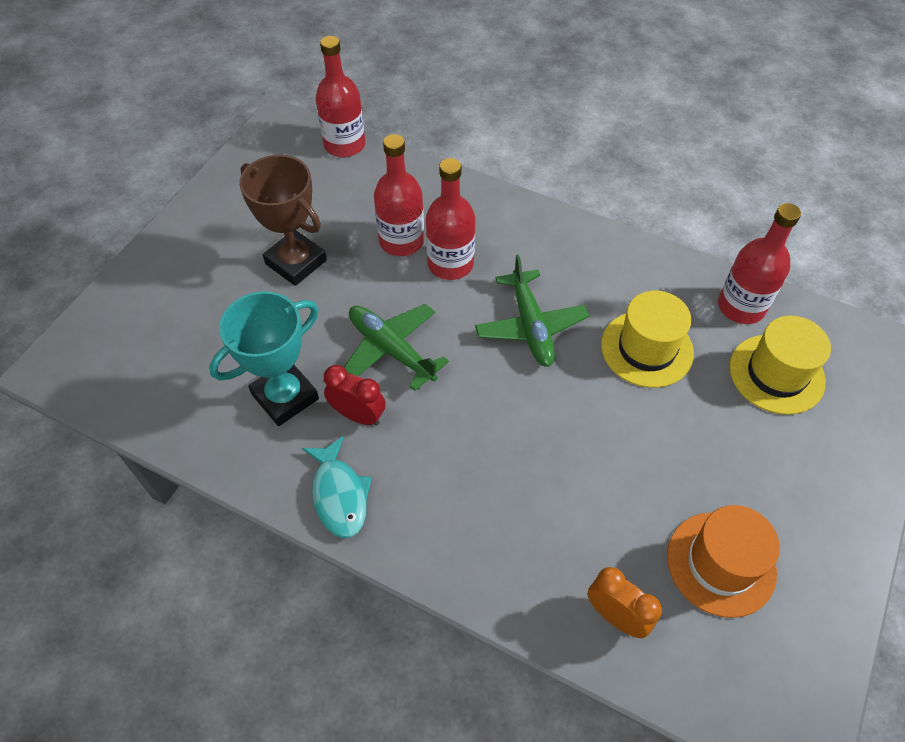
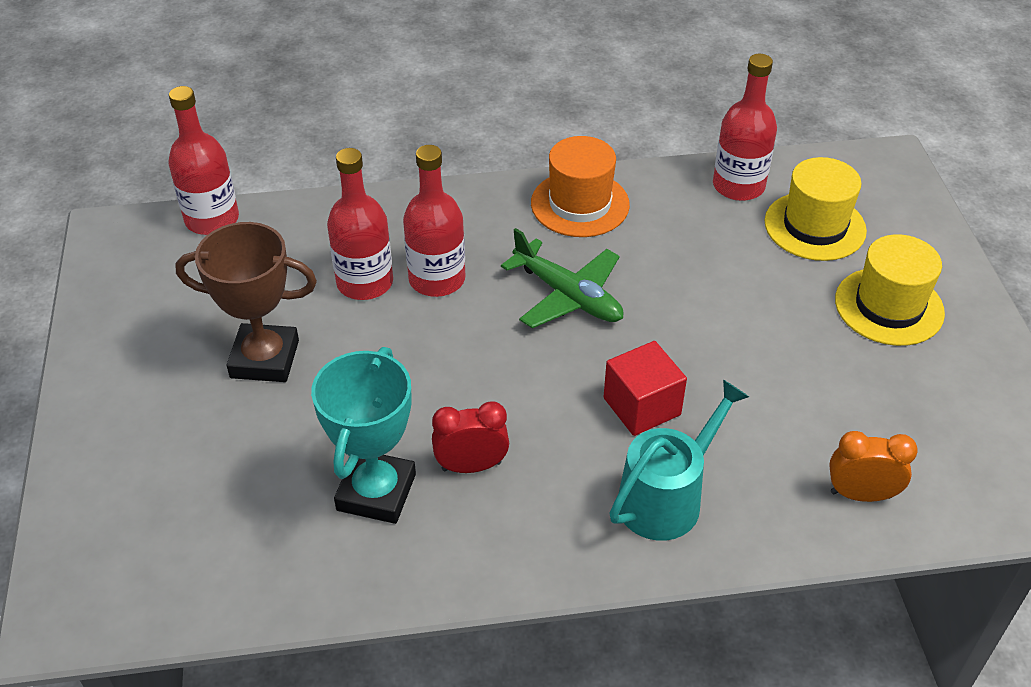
camera: 35 degrees left, 10 degrees down
(339, 494) = (520, 548): turquoise fish -> none
(391, 349) = (449, 388): green plane -> none
(467, 522) = (666, 498): none -> turquoise watering can
(510, 442) = (642, 406): none -> red cube
(646, 349) = (690, 261): yellow hat -> yellow hat (889, 306)
(721, 563) = (904, 401): orange hat -> orange hat (580, 204)

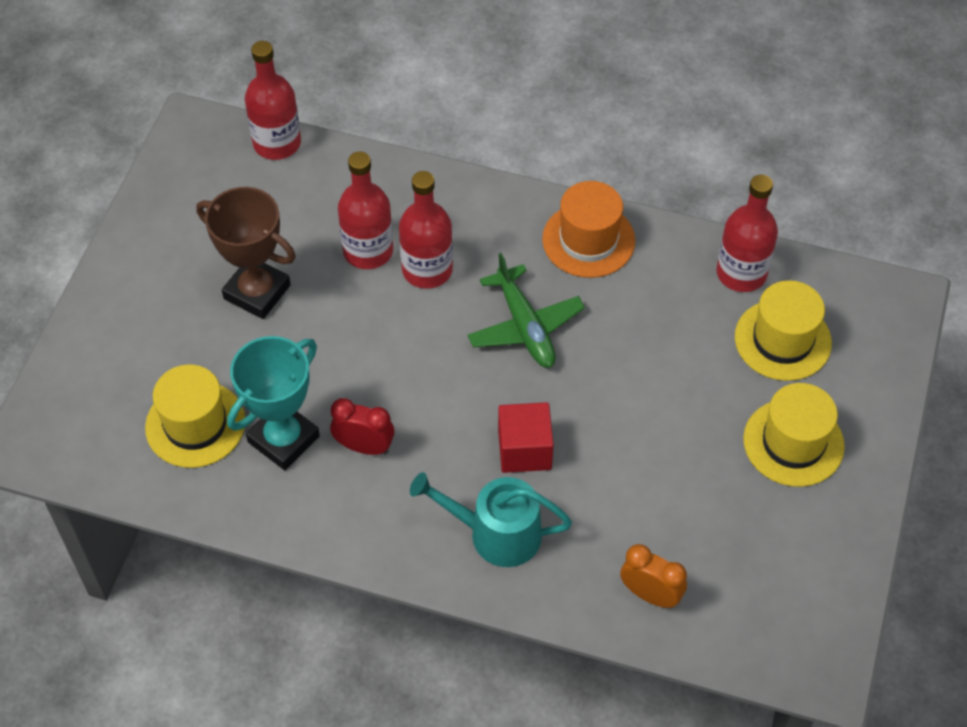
camera: 25 degrees right, 10 degrees up
(264, 515) = (195, 424): none -> yellow hat
(666, 498) = (496, 533): turquoise watering can -> turquoise watering can turned 150 degrees counterclockwise

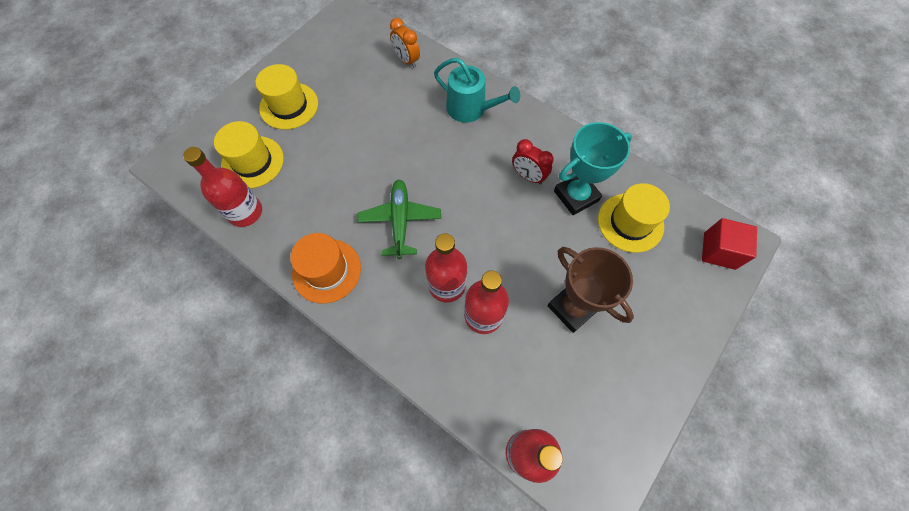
camera: 160 degrees left, 10 degrees up
(524, 450) = (436, 146): red cube -> red cube (719, 251)

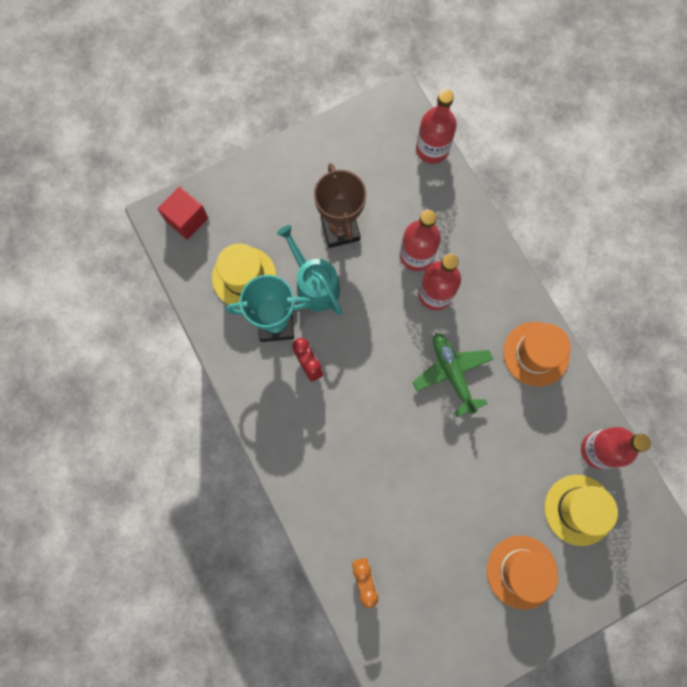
camera: 155 degrees left, 10 degrees up
(289, 106) = (521, 571): yellow hat -> orange hat
(400, 221) = (452, 373): green plane -> green plane turned 135 degrees clockwise
(471, 109) = (324, 472): turquoise watering can -> turquoise watering can (314, 285)

